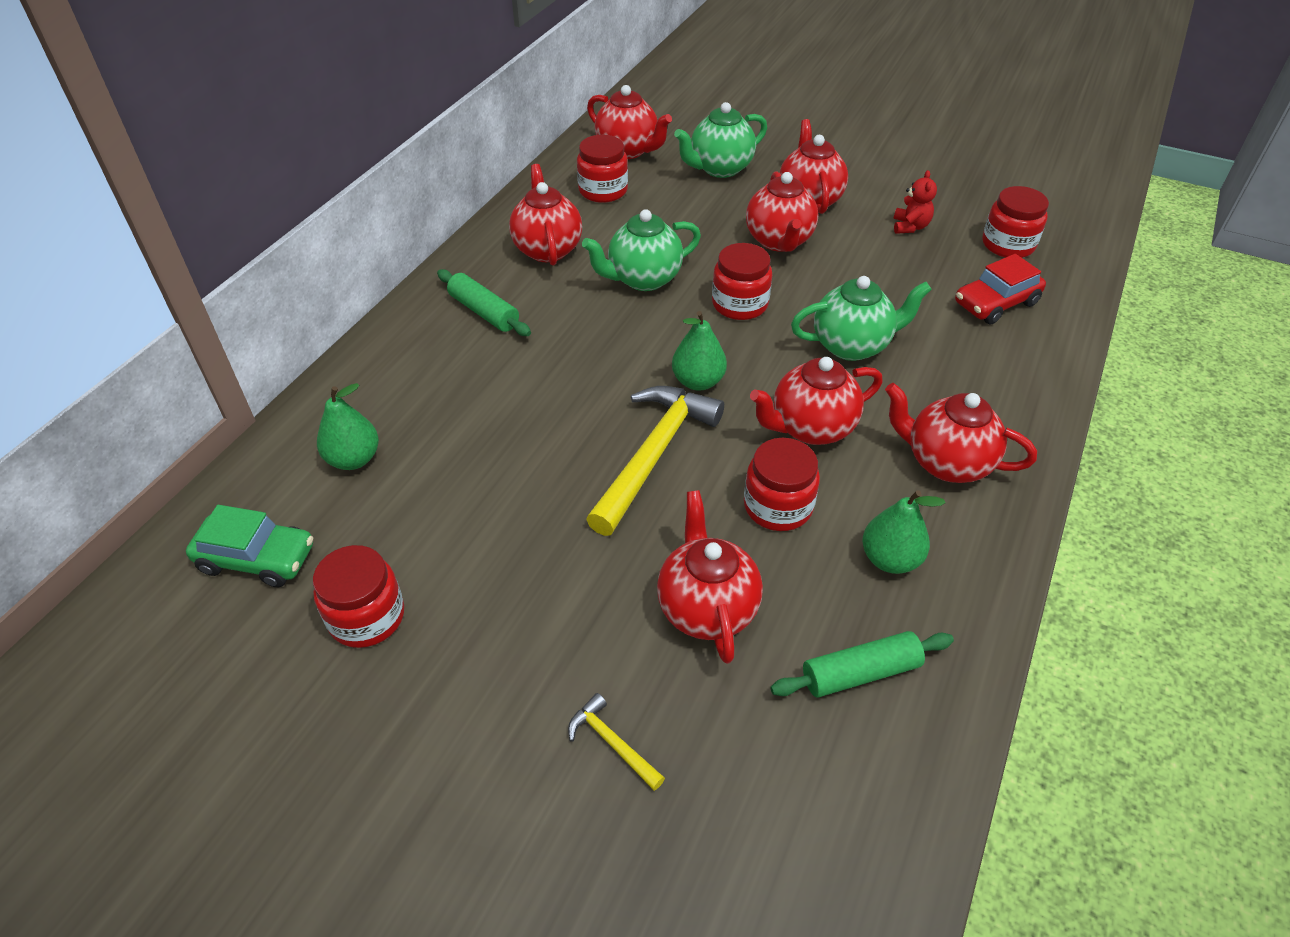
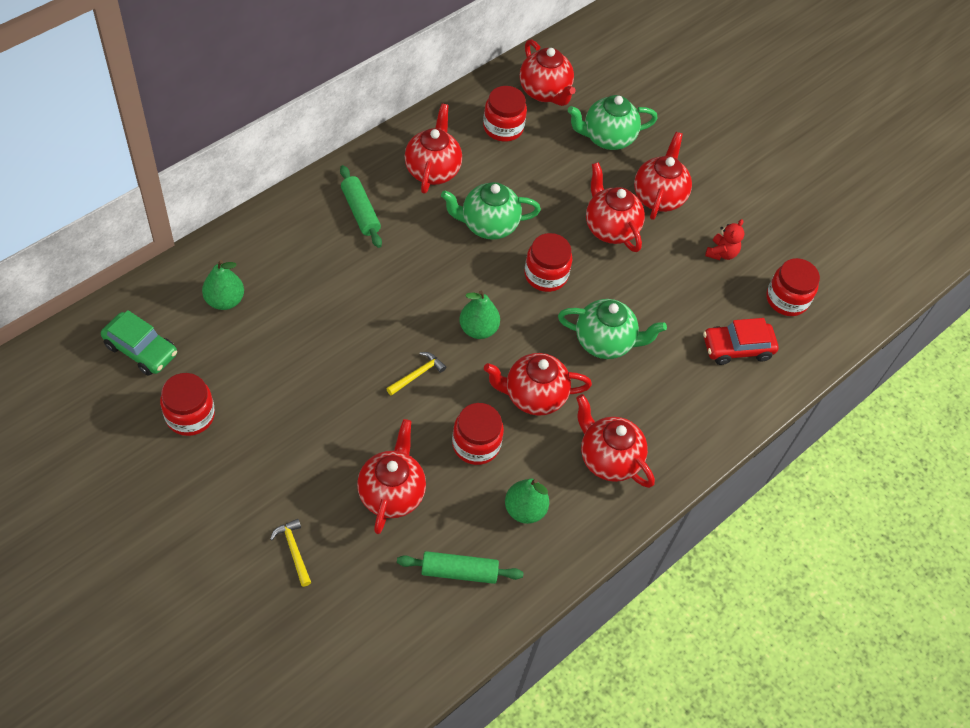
camera: 15 degrees right, 10 degrees up
(654, 455) = (417, 374): yellow hammer -> yellow hammer, size x0.45
(779, 241) = (610, 228): red teapot -> red teapot turned 135 degrees clockwise

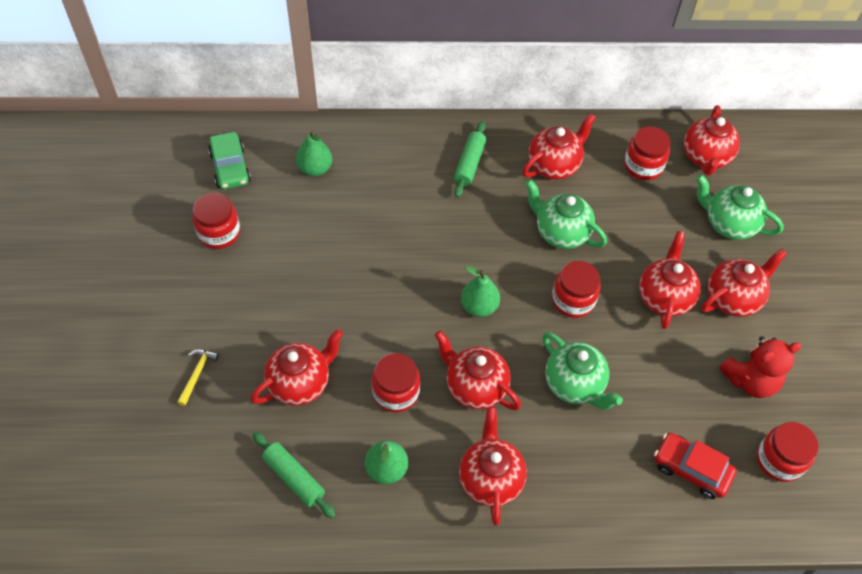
camera: 45 degrees right, 0 degrees up
(417, 374) = (400, 310): yellow hammer -> none
(721, 253) = (750, 380): red teddy bear -> red teddy bear, size x1.65

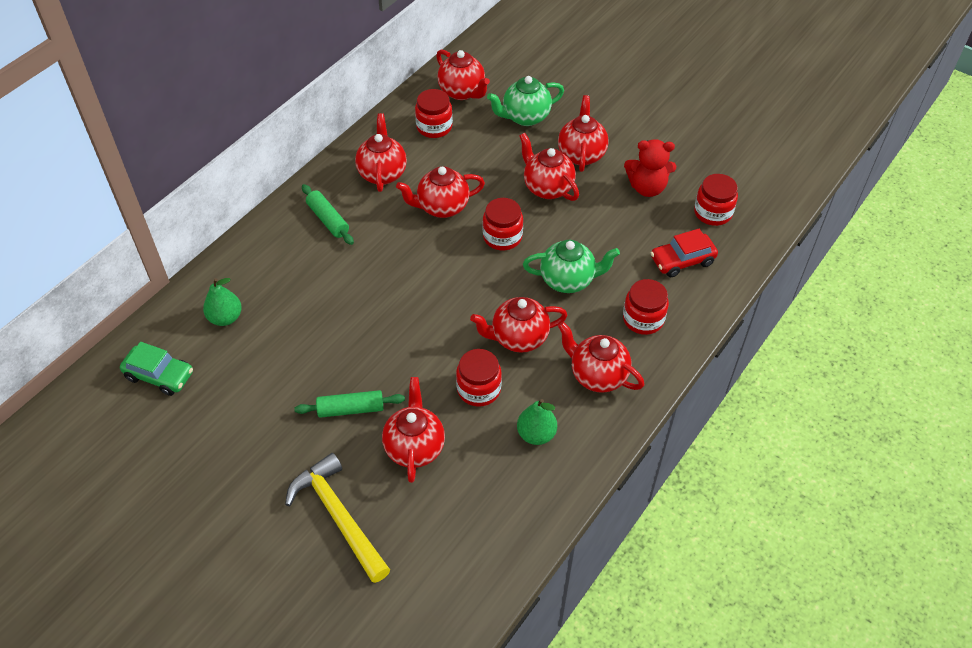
camera: 50 degrees left, 5 degrees down
(197, 374) = (339, 516): yellow hammer -> yellow hammer, size x2.22
(219, 233) = (217, 421): red jar -> red jar (643, 319)
(294, 478) = (492, 500): green rolling pin -> green rolling pin (351, 409)
(479, 306) = (455, 293): green pear -> none
(561, 233) = (442, 207): green teapot -> red teapot
(750, 380) = (647, 187): red teddy bear -> red teddy bear turned 75 degrees clockwise

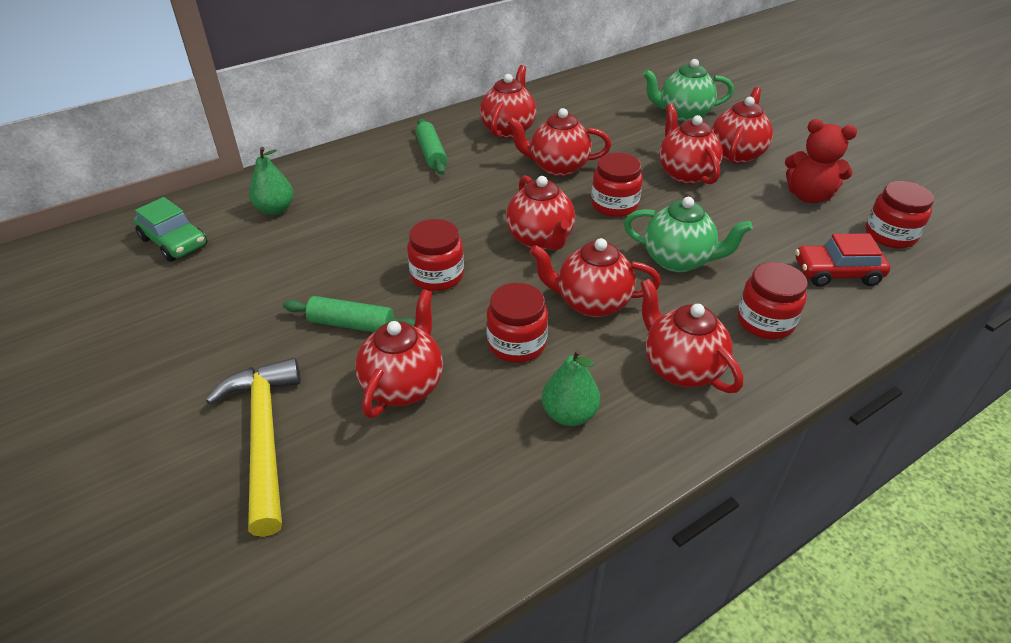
camera: 20 degrees right, 10 degrees down
(434, 127) = (581, 105): red jar -> red jar (437, 275)
(462, 92) = (623, 86): red teapot -> red teapot (540, 239)

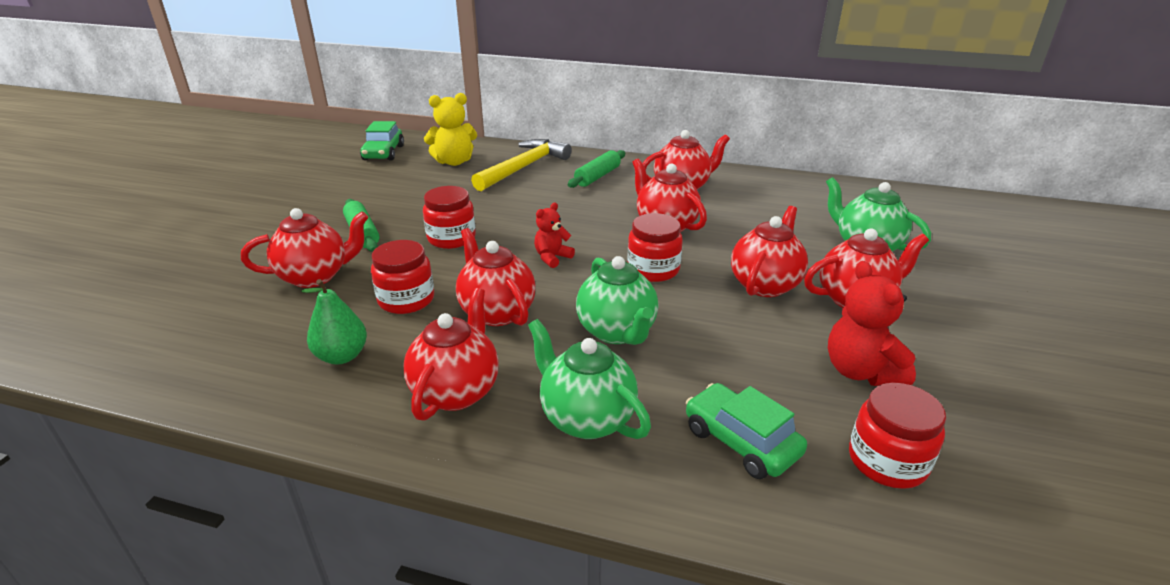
camera: 50 degrees right, 10 degrees down
(265, 437) = (226, 254): yellow hammer -> yellow hammer (524, 167)
(275, 209) = (454, 162): green pear -> yellow teddy bear
(540, 239) = (552, 258): red teapot -> red teddy bear
(765, 321) = (586, 418): red jar -> green teapot
(836, 273) = (741, 441): red car -> green car

